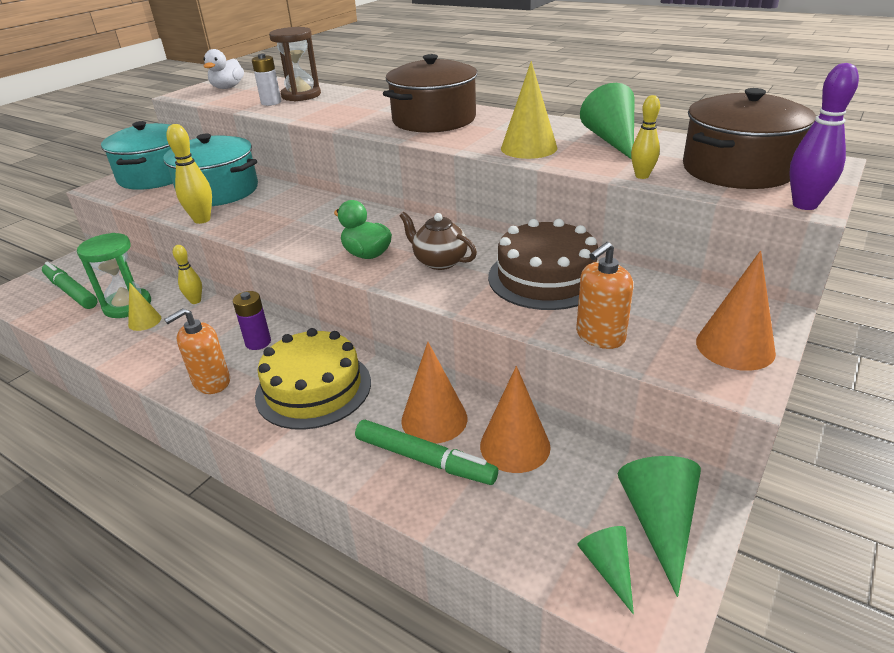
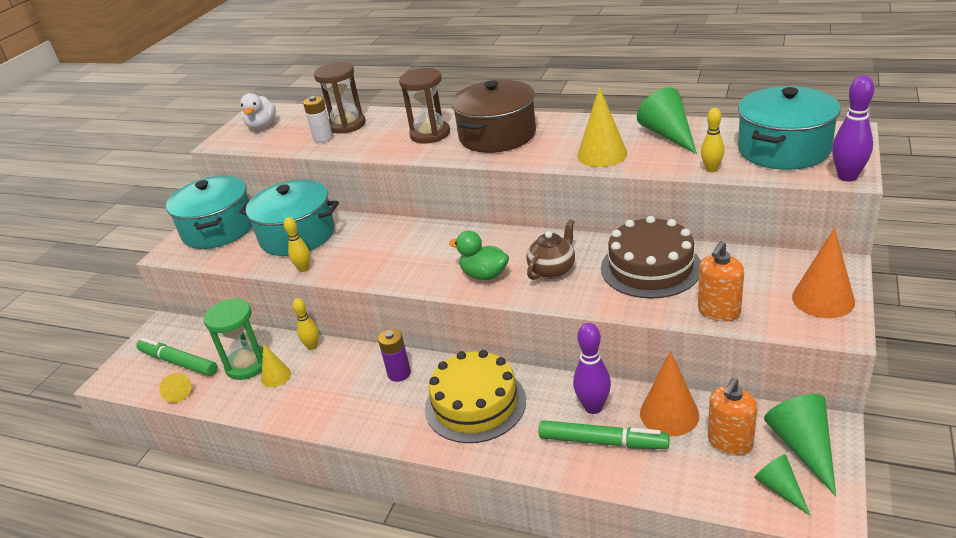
camera: 10 degrees left, 0 degrees up
(50, 317) = (176, 391): none -> yellow cone
(202, 220) = (304, 269): yellow bowling pin -> yellow bowling pin, size x0.66
(211, 382) = (379, 419): orange soap dispenser -> orange soap dispenser (730, 442)
(370, 111) = (430, 134): none -> brown hourglass
(434, 419) = (593, 407): orange cone -> purple bowling pin
(439, 261) = (552, 270): brown teapot -> brown teapot turned 105 degrees clockwise
(737, 169) = (783, 149): brown pot -> turquoise pot

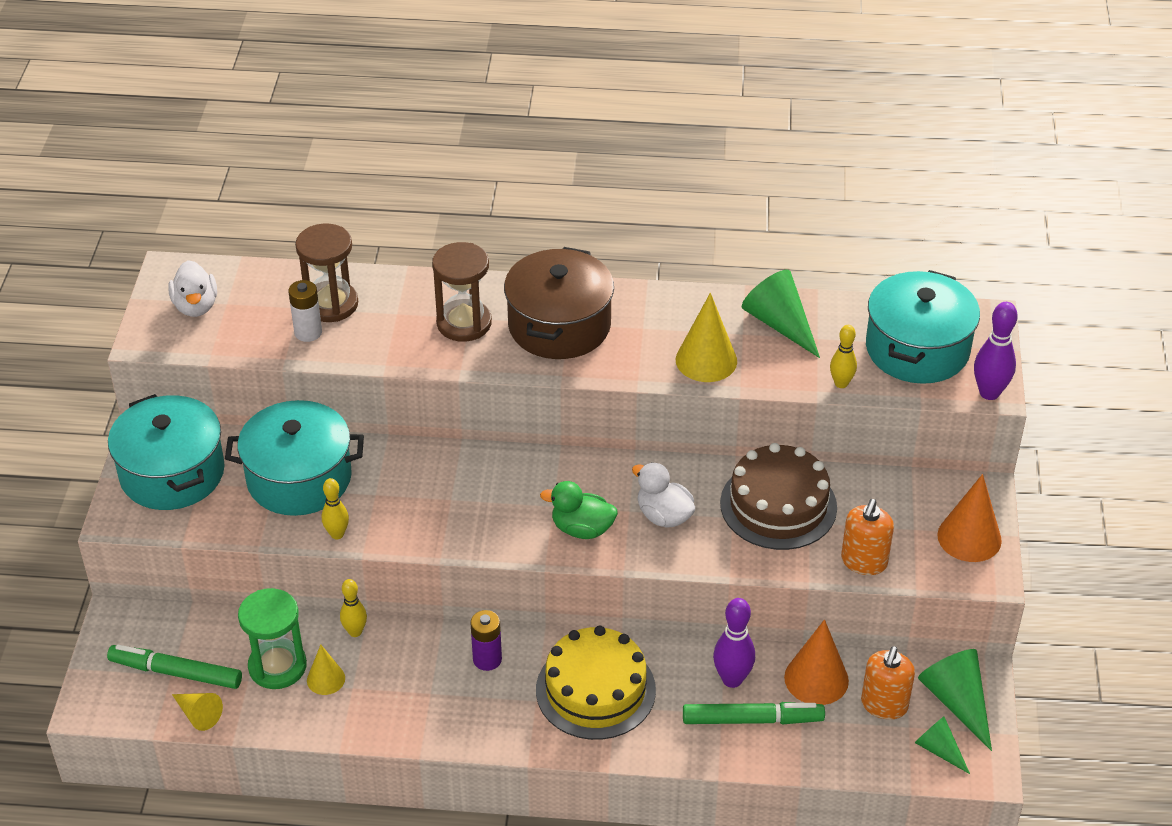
camera: 20 degrees left, 10 degrees up
(552, 270) = (664, 516): brown teapot -> white duck

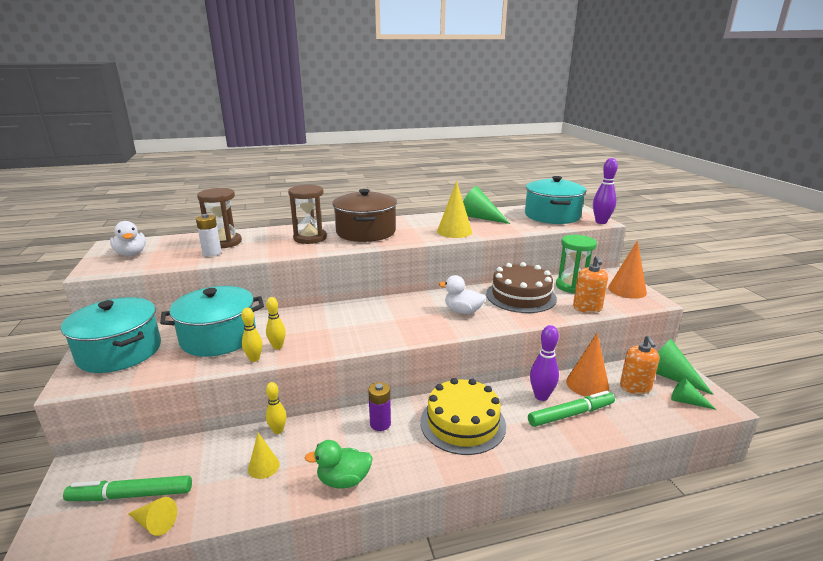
camera: 20 degrees left, 20 degrees down
(277, 666) = (221, 468): green hourglass -> green hourglass (572, 286)
(582, 529) = (419, 325): green duck -> green duck (343, 480)
(841, 383) = (529, 229): yellow bowling pin -> yellow bowling pin (277, 347)

